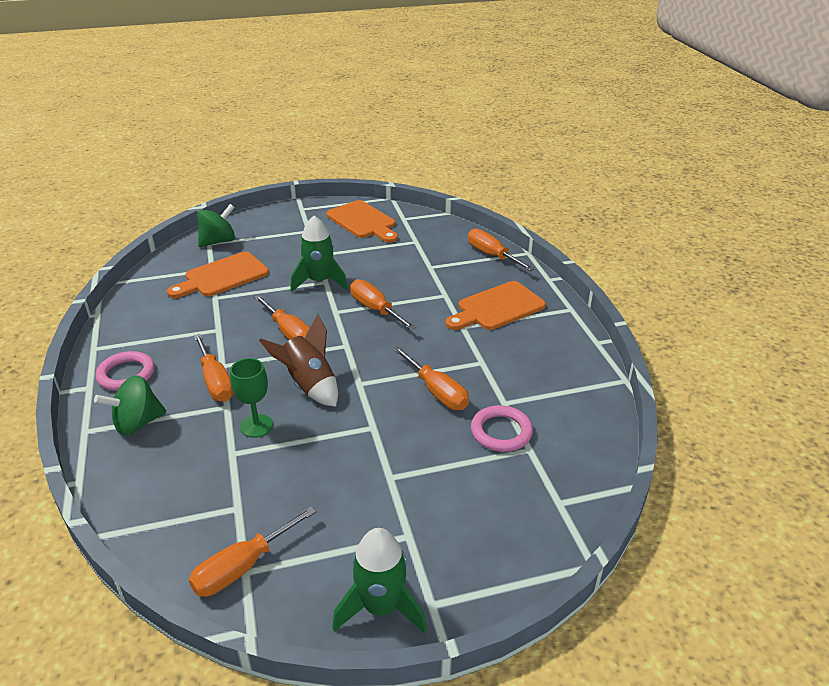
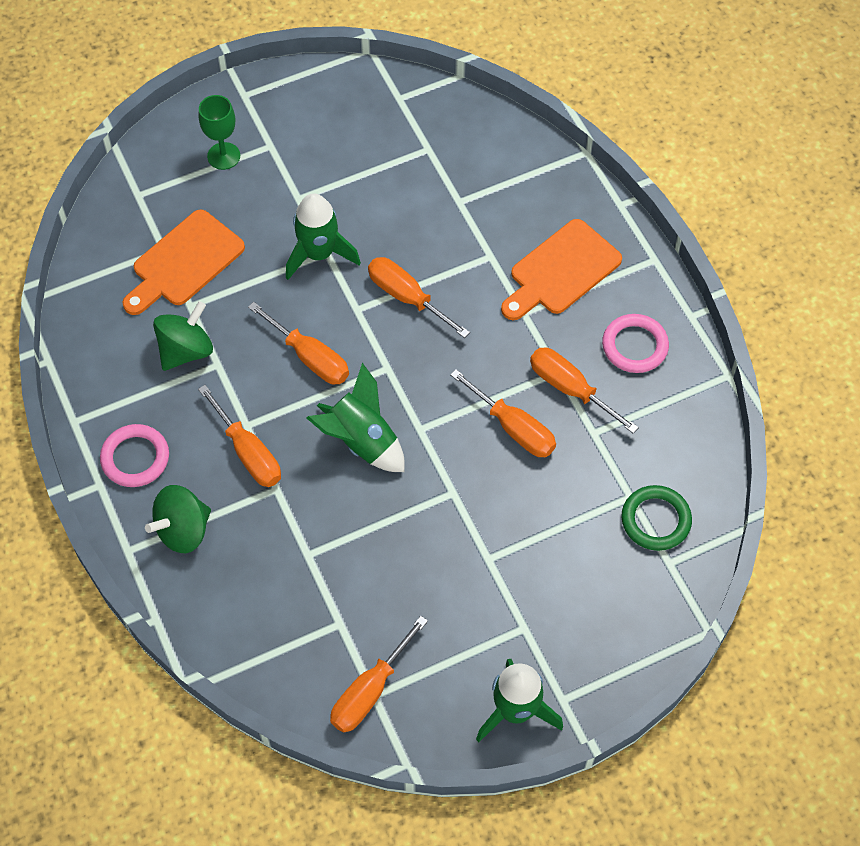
camera: 10 degrees left, 25 degrees up
(218, 241) = (149, 189): green spinning top -> green spinning top (186, 350)
(256, 426) = (321, 512): green goblet -> green goblet (223, 156)
(309, 385) = (362, 441): brown rocket -> green rocket
(363, 221) = (343, 113): orange cutting board -> none
(492, 255) = (538, 164): orange screwdriver -> orange screwdriver (570, 389)
(501, 432) = (596, 477): pink ring -> pink ring (634, 346)
(550, 469) = (655, 520): none -> green ring

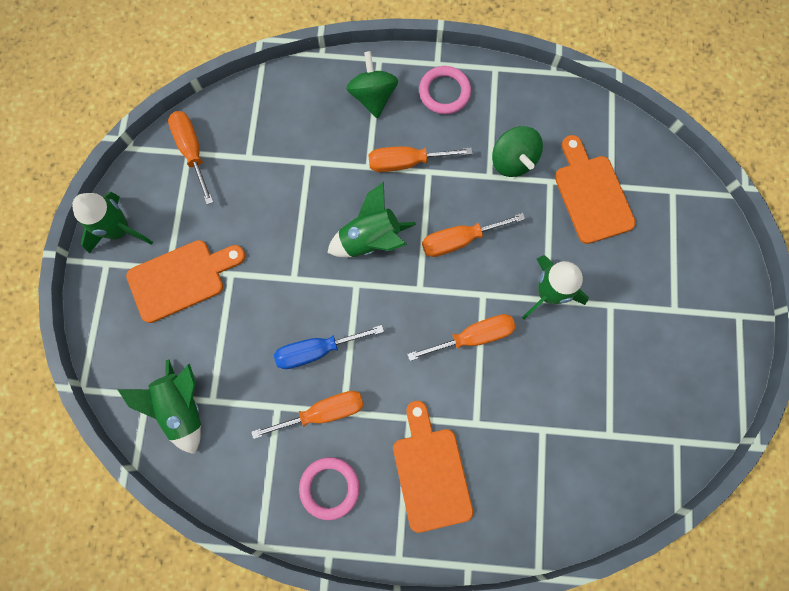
camera: 120 degrees right, 15 degrees up
(223, 156) = (681, 269): green goblet -> none
(513, 428) = (317, 350): orange screwdriver -> blue screwdriver
(526, 606) = (181, 279): none -> orange cutting board
(655, 520) = (182, 407): green ring -> green rocket

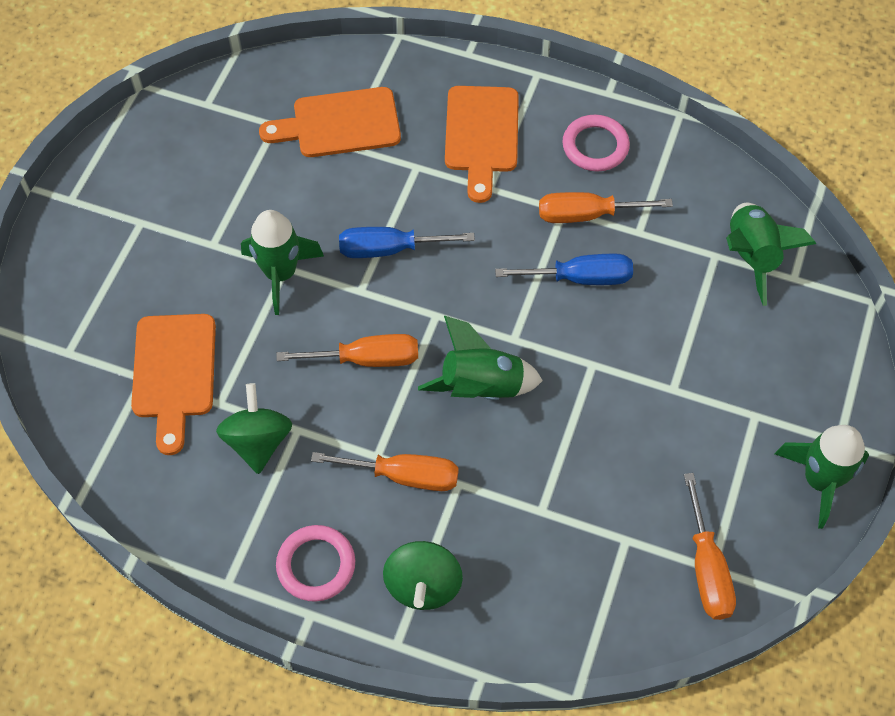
camera: 165 degrees left, 15 degrees down
(181, 279) = (739, 398): orange cutting board -> orange cutting board (339, 124)
(473, 337) = (389, 249): orange screwdriver -> blue screwdriver

